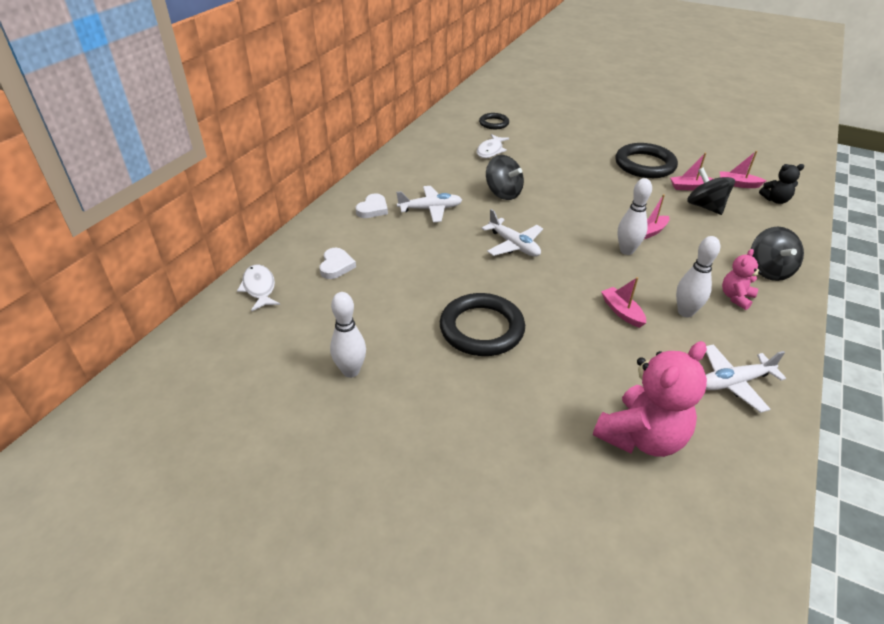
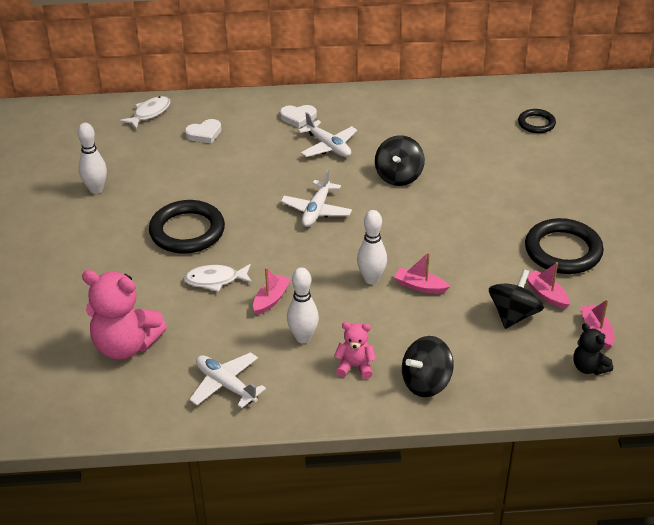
camera: 60 degrees right, 0 degrees up
(490, 151) = (473, 142): white fish -> white fish (215, 280)

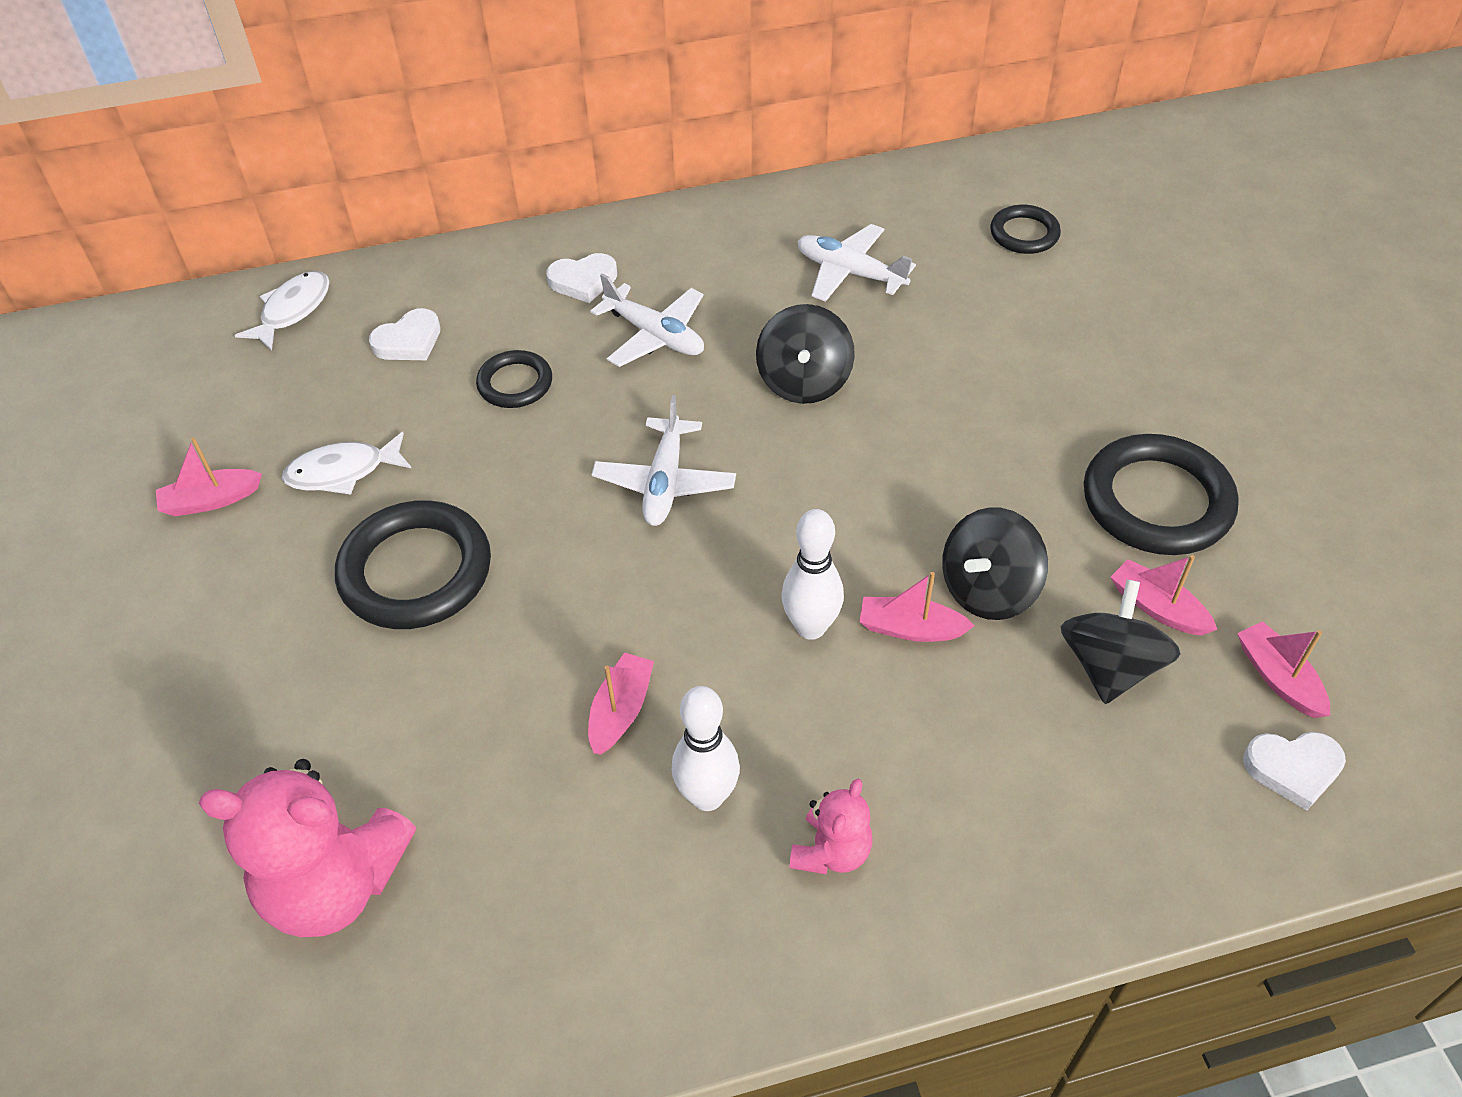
camera: 10 degrees left, 10 degrees up
(96, 189) = (211, 500): white bowling pin -> pink boat
(215, 280) = (495, 682): white fish -> white fish (342, 472)
(226, 385) = (570, 951): white plane -> white plane (850, 273)
(253, 159) = (515, 383): none -> black ring
(355, 366) = (831, 851): pink teddy bear -> pink teddy bear turned 120 degrees clockwise
(426, 382) = (986, 866): black spinning top -> black spinning top (988, 589)
(589, 367) = (1293, 769): black teddy bear -> white heart

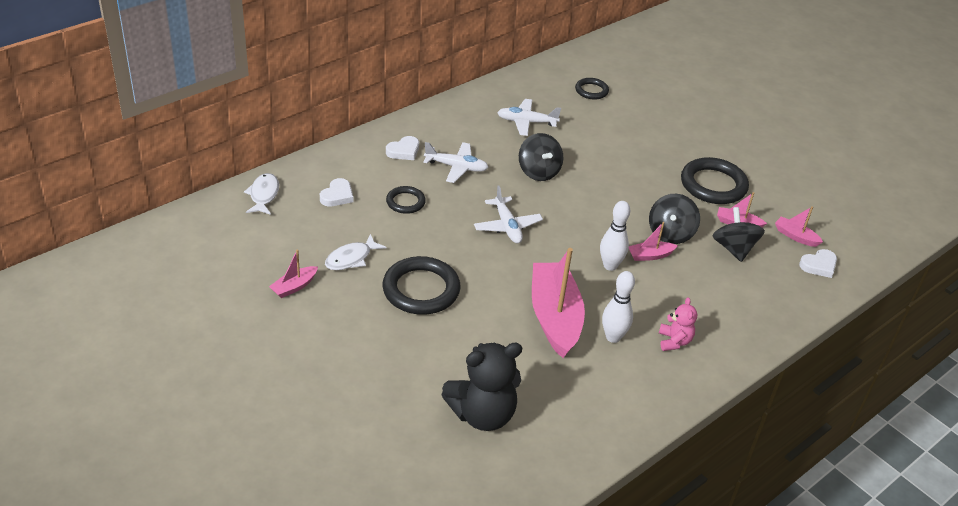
camera: 30 degrees left, 10 degrees down
(334, 884) = (482, 414): pink teddy bear -> black teddy bear
(621, 711) = (554, 317): pink boat -> pink boat, size x2.23

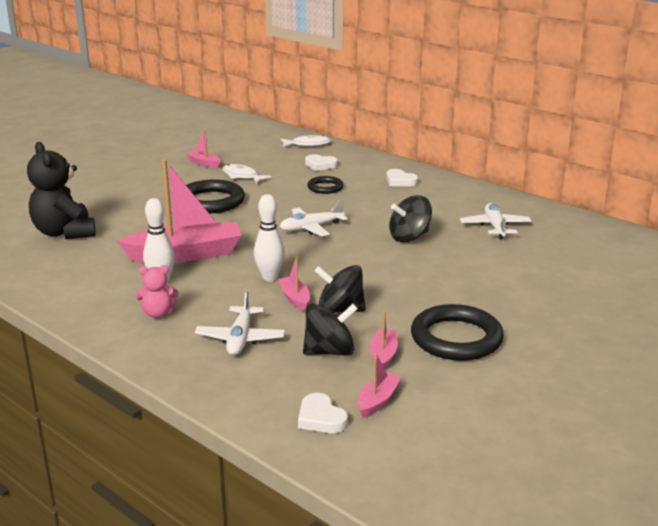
camera: 85 degrees right, 15 degrees down
(456, 167) = (390, 202): white plane -> white plane (240, 339)
(591, 91) = (596, 257): black ring -> none

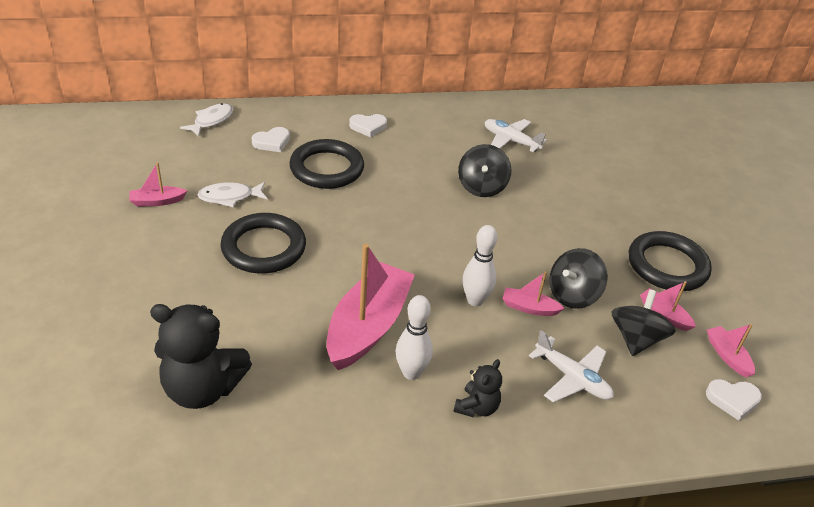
camera: 55 degrees left, 15 degrees up
(158, 314) = (477, 407): pink teddy bear -> black teddy bear
(311, 228) = (402, 224): white plane -> none
(325, 187) = (327, 168): black ring -> black ring, size x1.81

